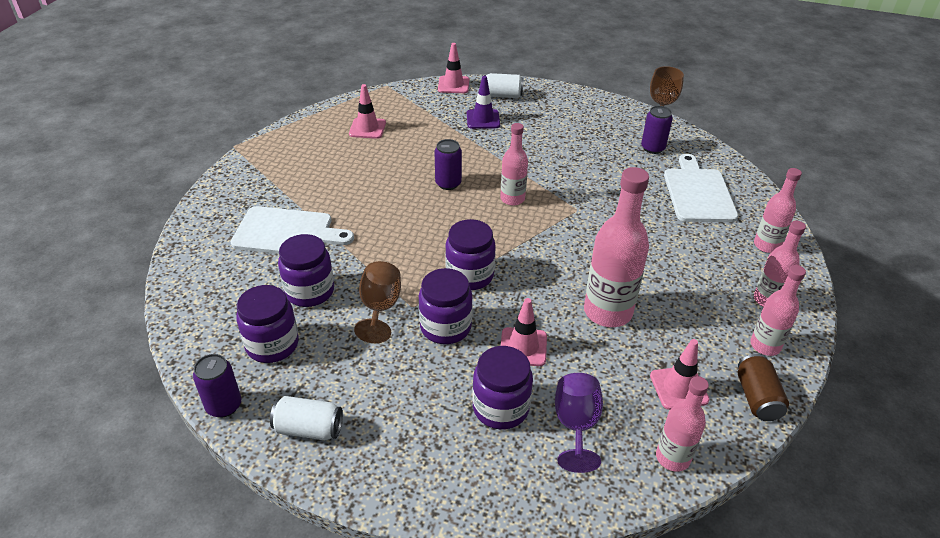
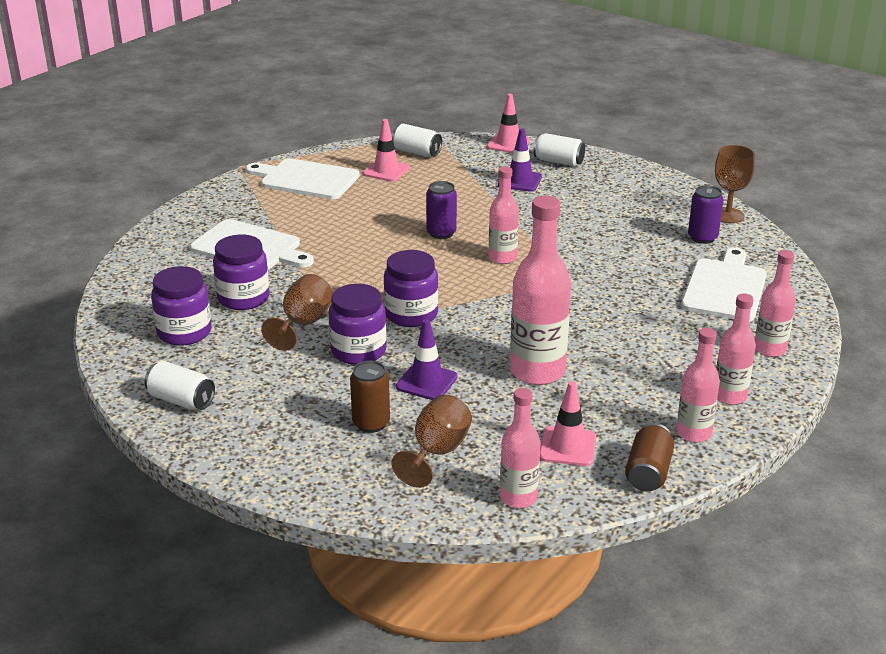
camera: 20 degrees right, 10 degrees down
(224, 405) = (116, 368): purple can -> none
(301, 149) = (306, 179): none -> white cutting board
(383, 105) = (416, 152): none -> white can
(500, 408) = (371, 423): purple jar -> brown can
(523, 347) = (426, 382): pink traffic cone -> purple traffic cone
(576, 426) = (437, 452): purple goblet -> brown goblet

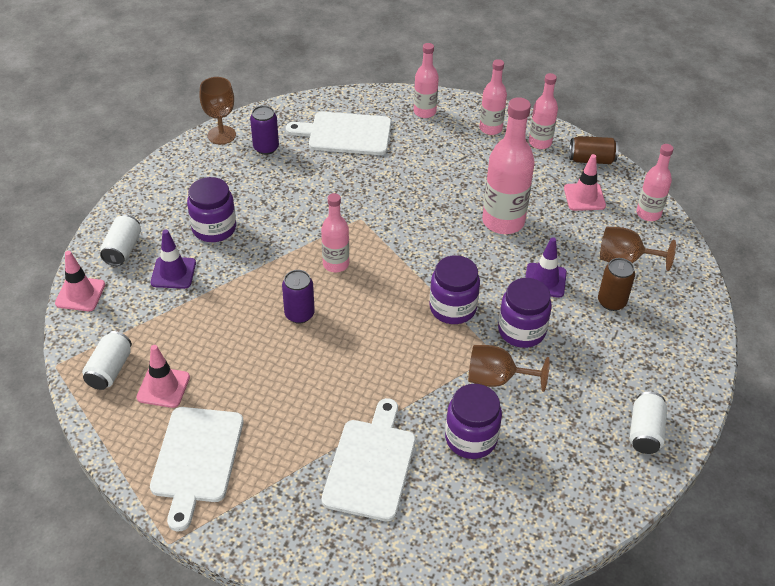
camera: 105 degrees left, 15 degrees up
(184, 332) = (547, 467): purple jar -> purple jar (214, 228)

